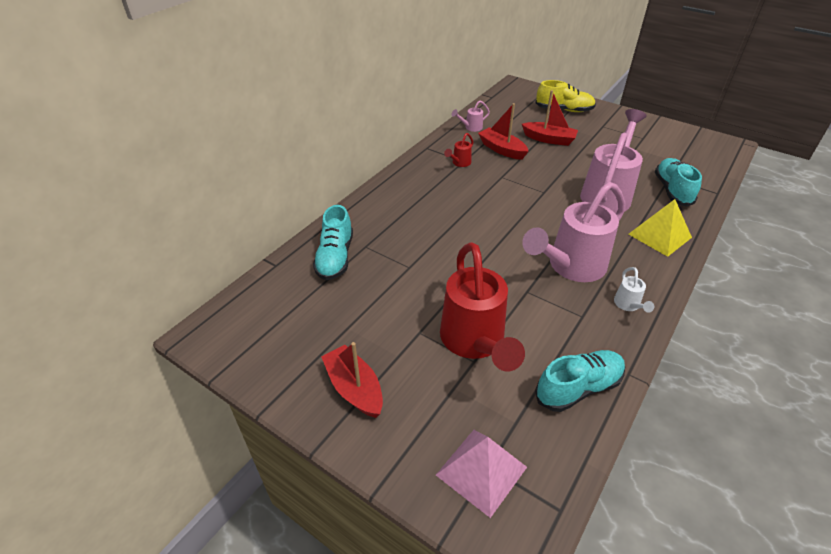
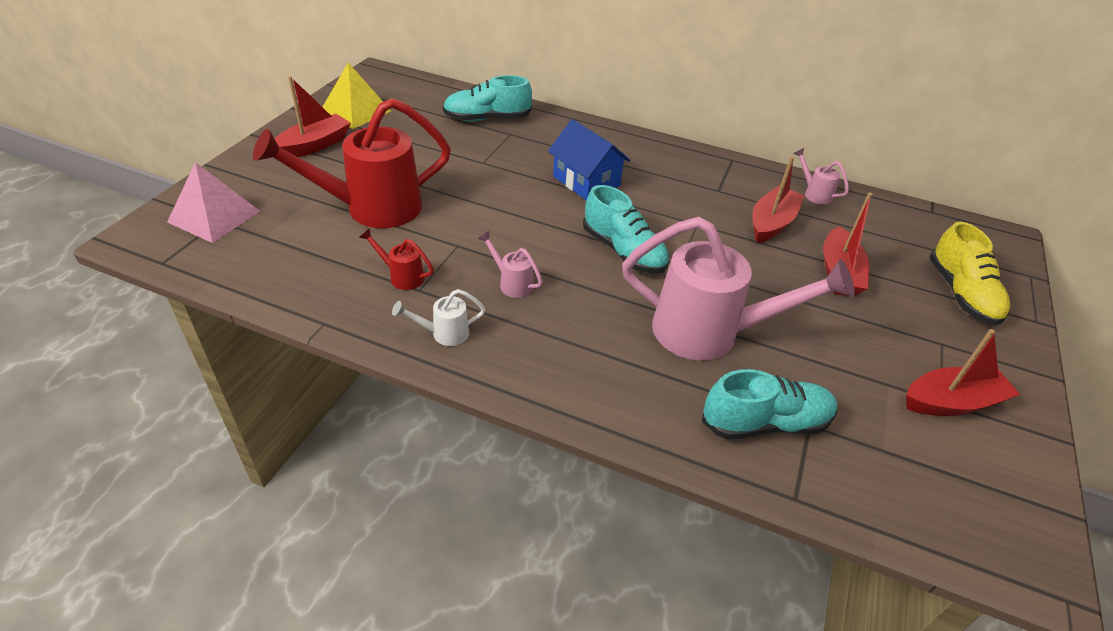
camera: 75 degrees right, 0 degrees up
(446, 215) = (586, 181): none -> blue house
(459, 163) = (710, 187): red watering can -> red watering can (401, 276)
(570, 267) = (511, 283): pink watering can -> pink watering can, size x0.42
(578, 388) = (304, 280): turquoise shoe -> turquoise shoe (623, 251)
(643, 135) = (952, 402): none -> red boat
(660, 235) = (616, 387): yellow pyramid -> yellow pyramid (355, 111)

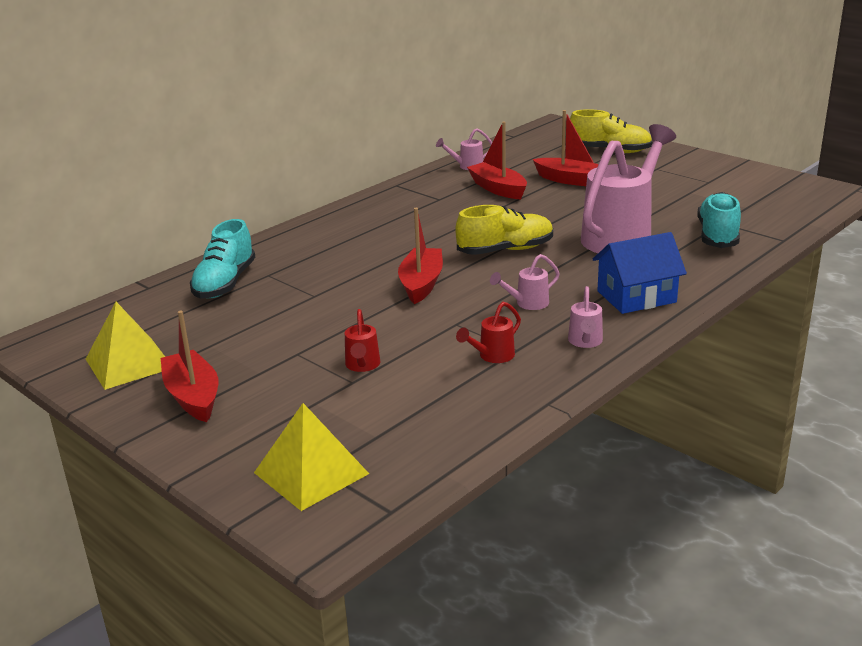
camera: 65 degrees left, 15 degrees down
(214, 216) = (311, 473): pink pyramid -> yellow pyramid
(370, 209) = (362, 366): red watering can -> red watering can, size x0.42
(443, 334) = (585, 342): white watering can -> pink watering can
(586, 181) = (387, 250): blue house -> blue house (636, 297)
(623, 251) = (505, 250): turquoise shoe -> yellow shoe
(952, 402) = (710, 179): red boat -> red boat (421, 284)

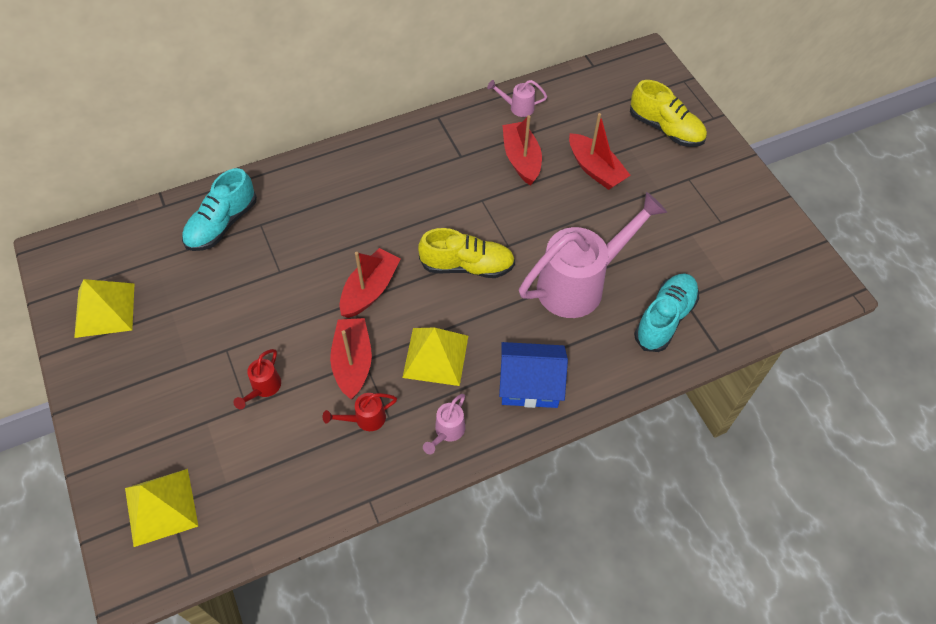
camera: 20 degrees right, 30 degrees up
(193, 396) = (128, 374): red boat -> red boat (353, 362)
(527, 304) = (435, 356): pink watering can -> yellow pyramid

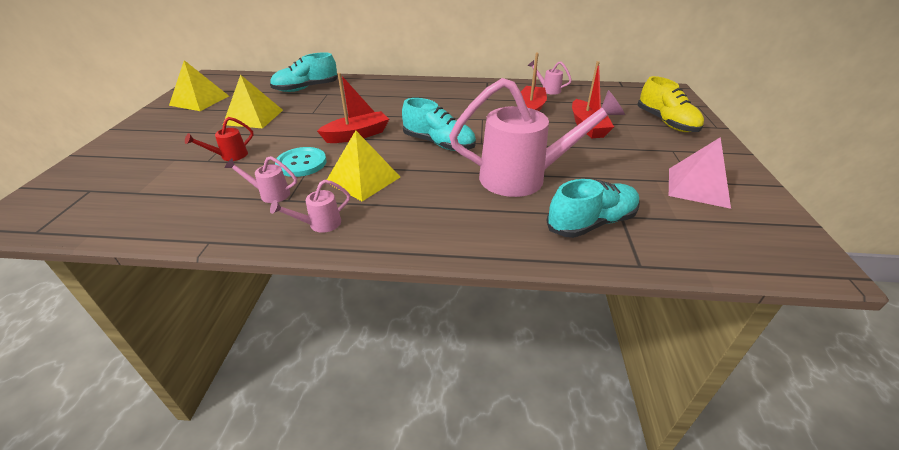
camera: 30 degrees right, 20 degrees down
(161, 507) = (85, 188): yellow pyramid -> yellow pyramid (253, 117)
(353, 362) = (301, 163): red boat -> turquoise button
(364, 419) = (270, 194): red watering can -> pink watering can
(467, 266) = (438, 143): yellow shoe -> turquoise shoe
(530, 385) = (421, 221): blue house -> none
(727, 229) = (698, 187): none -> pink pyramid

